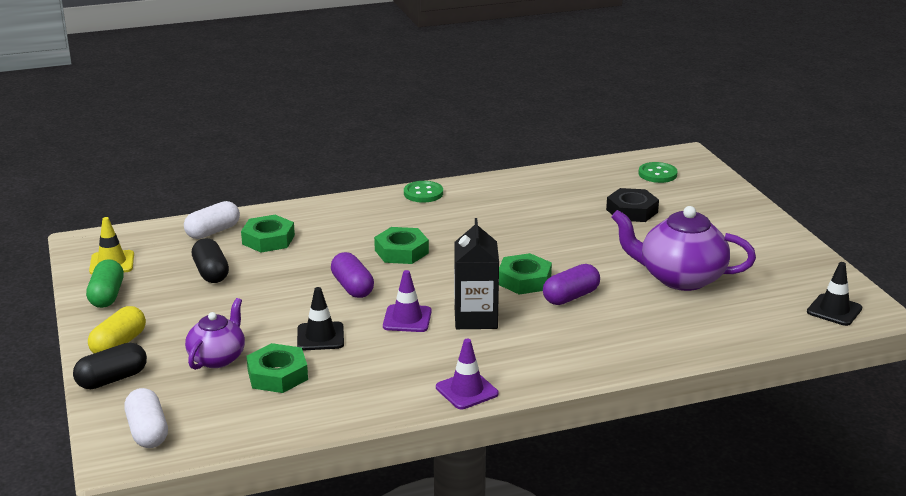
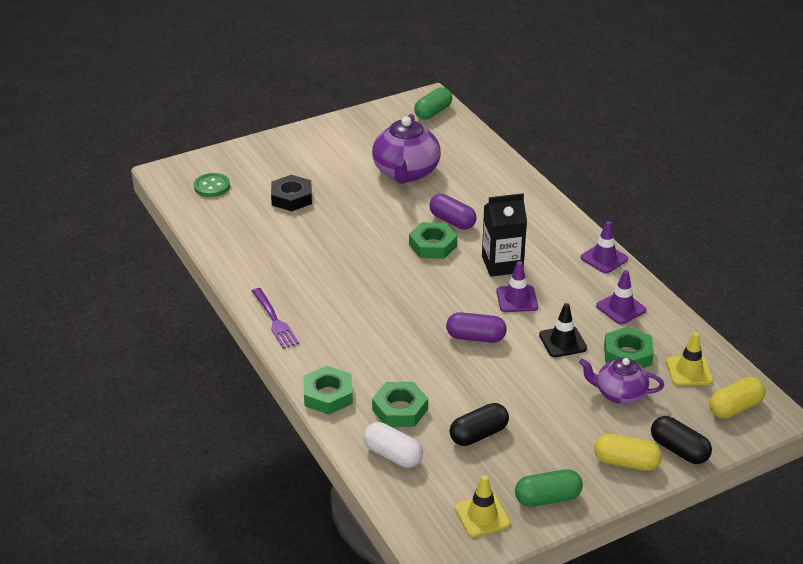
camera: 100 degrees left, 10 degrees up
(147, 432) = (735, 408): white capsule -> yellow capsule
(226, 412) = (689, 371): none -> yellow traffic cone
(352, 287) = (475, 337): purple capsule -> purple capsule turned 45 degrees clockwise
(362, 385) = (621, 308): none -> purple traffic cone
(401, 251) = (401, 318): green nut -> green nut (328, 395)
(423, 193) = (275, 321): green button -> purple fork
(834, 310) = (433, 112): black traffic cone -> green capsule

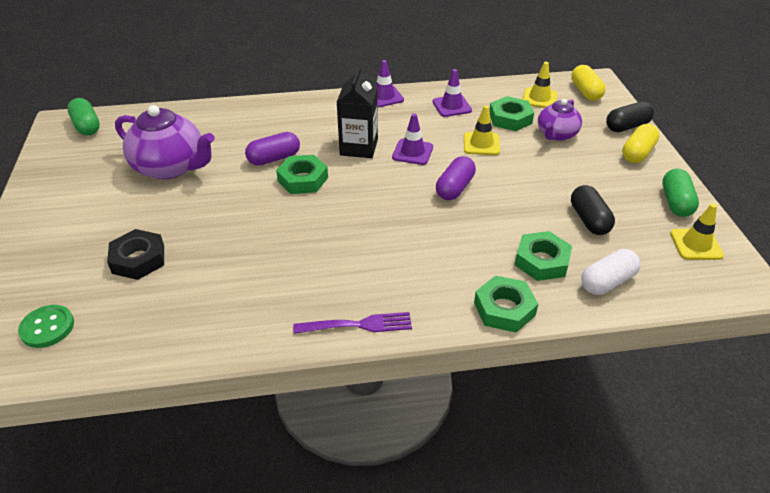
camera: 70 degrees left, 5 degrees up
(562, 342) = (481, 144): black traffic cone -> yellow traffic cone

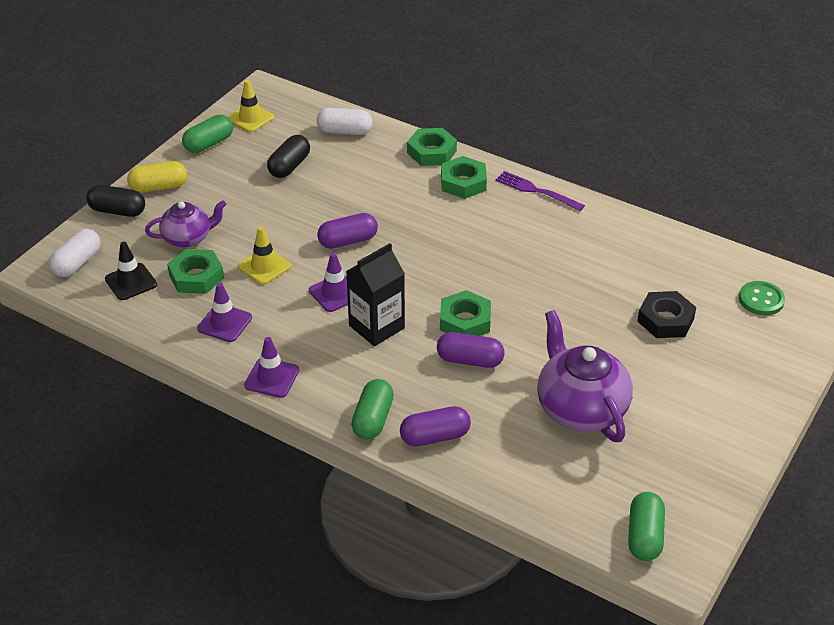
camera: 140 degrees left, 0 degrees up
(255, 114) = (435, 437): none -> purple capsule
(301, 105) = (373, 419): none -> green capsule
(539, 98) = (131, 282): yellow traffic cone -> black traffic cone
(542, 261) = (365, 162): green nut -> green nut (463, 182)
(585, 92) = (77, 263): yellow capsule -> white capsule

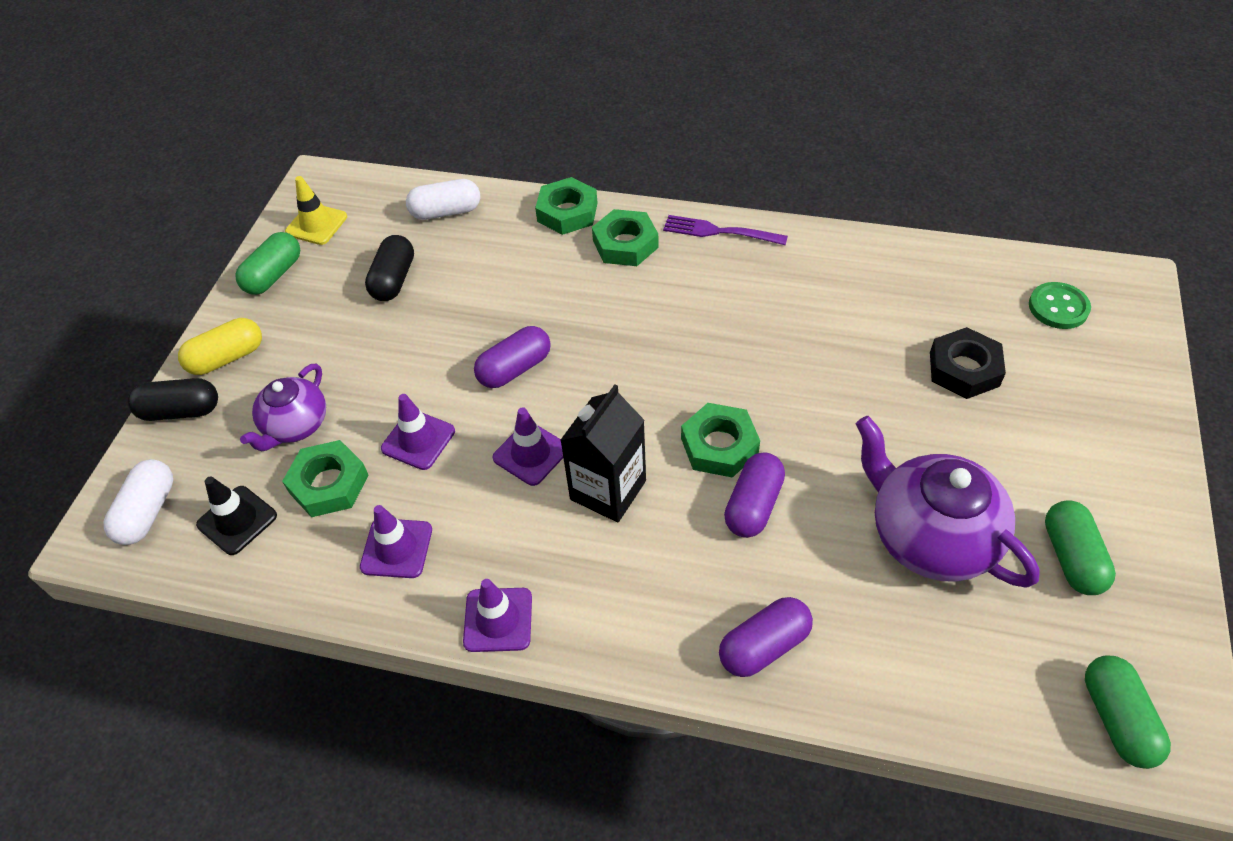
camera: 15 degrees left, 10 degrees up
(188, 238) = (295, 425): purple teapot -> purple teapot turned 150 degrees clockwise
(264, 266) = (418, 440): yellow traffic cone -> purple traffic cone
(373, 419) = (667, 644): green capsule -> green capsule (1071, 557)
(470, 360) = (753, 505): purple capsule -> purple capsule turned 60 degrees counterclockwise

